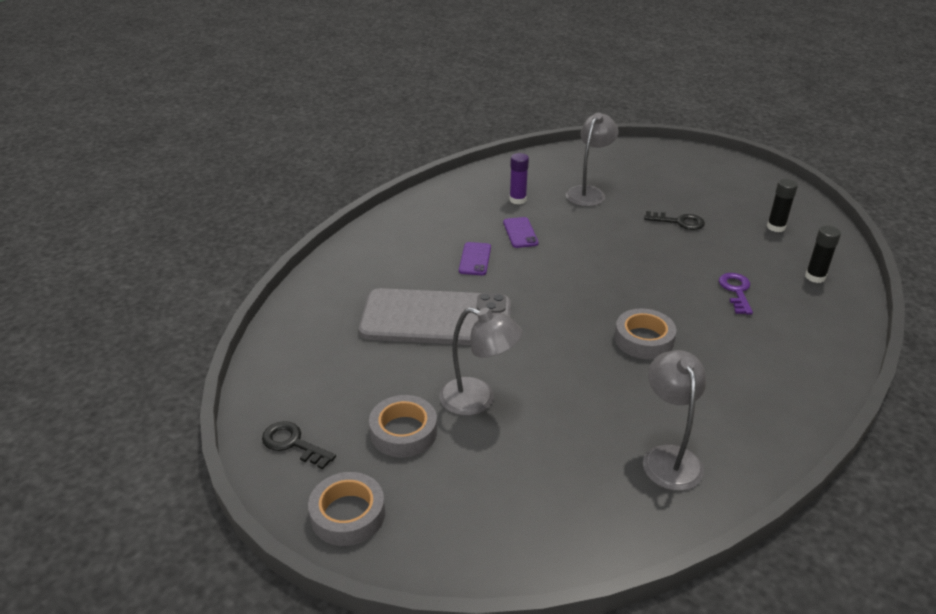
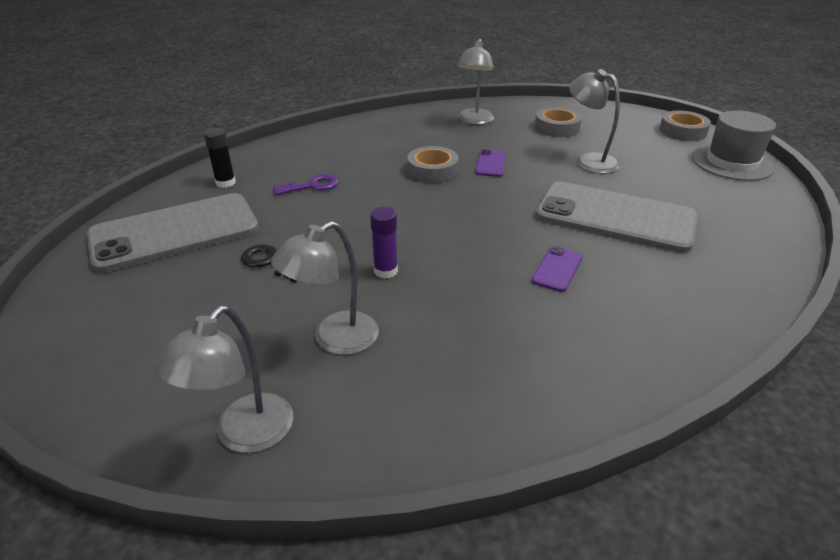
camera: 160 degrees left, 0 degrees up
(293, 444) = (732, 162): black key -> grey hat
(403, 432) = (648, 155): grey tape -> grey tape (557, 127)
(517, 200) = (454, 352): purple glue stick -> purple glue stick (385, 271)
(520, 233) = (482, 292): purple phone -> purple phone (490, 164)
(590, 156) = (244, 435): none -> grey lamp
(736, 291) = (311, 186): purple key -> purple key turned 135 degrees counterclockwise
(776, 227) = (175, 232): black glue stick -> grey phone

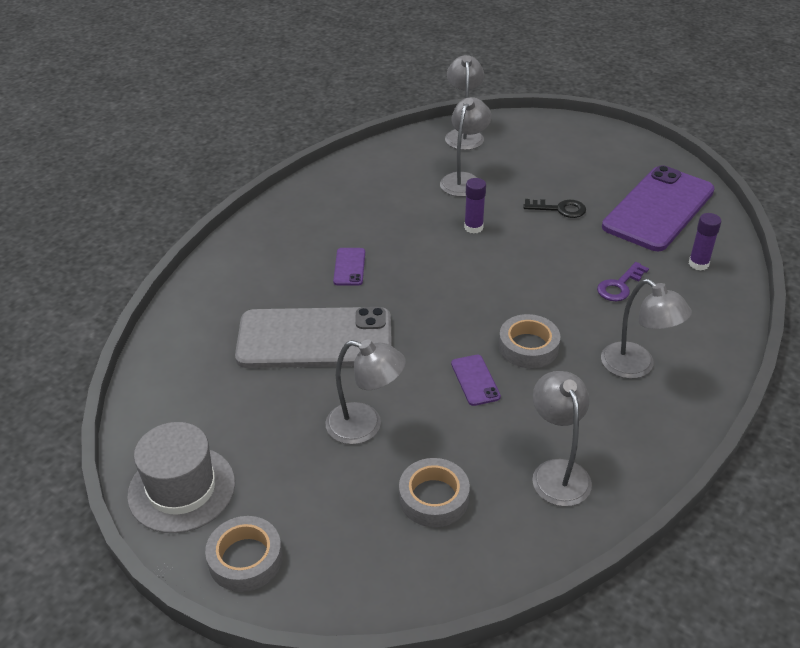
camera: 155 degrees right, 5 degrees up
(175, 232) = (659, 209): grey phone -> purple phone
(225, 183) = (698, 264): black glue stick -> purple glue stick
(369, 144) = (636, 367): none -> grey lamp

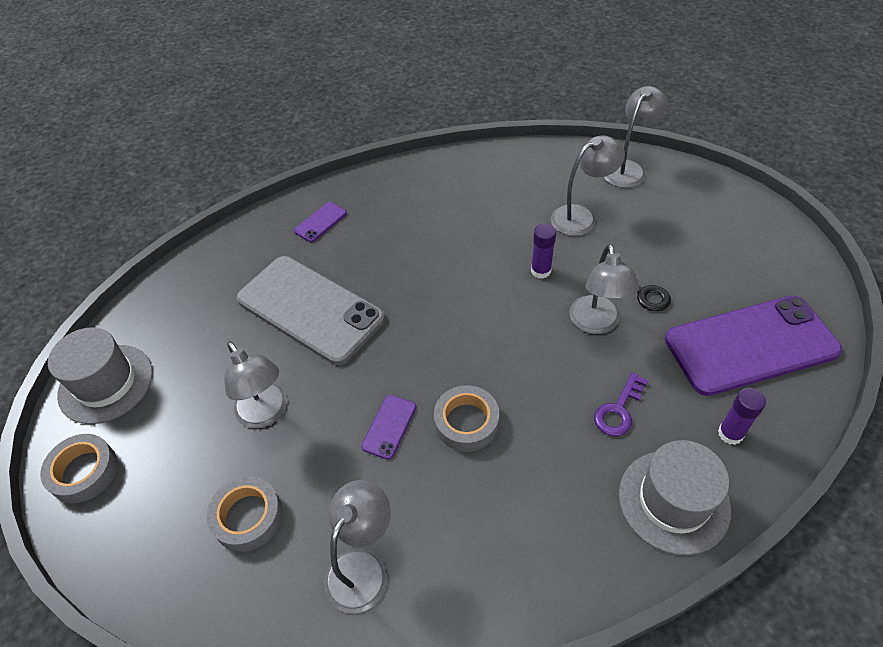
camera: 40 degrees right, 10 degrees up
(349, 267) = (400, 256): purple phone -> purple phone (320, 222)
(620, 285) = (619, 409): purple key -> purple key turned 45 degrees counterclockwise
(636, 367) = (544, 509): grey lamp -> grey lamp (596, 324)
(706, 318) = (673, 501): none -> grey hat

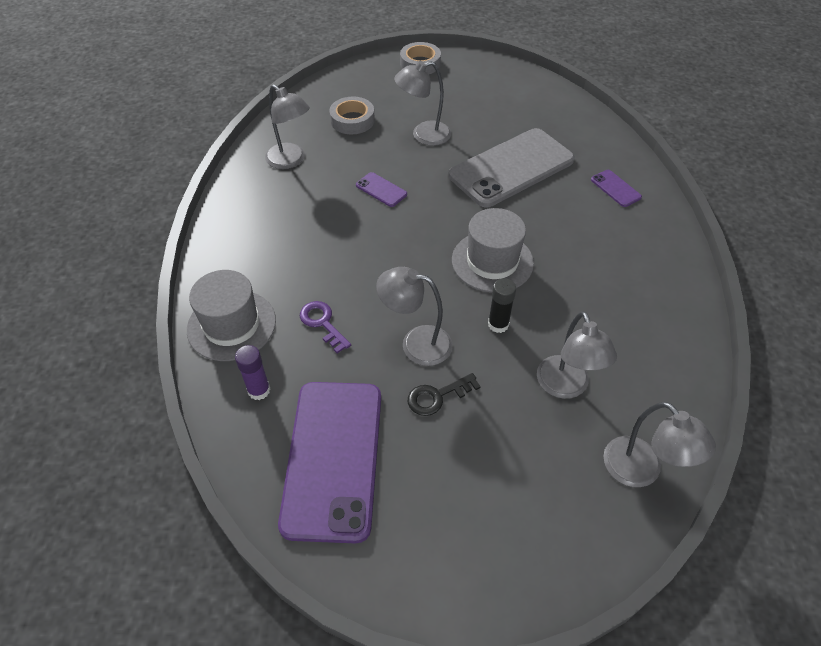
camera: 105 degrees right, 0 degrees up
(106, 383) = (484, 72): grey hat -> grey hat (492, 261)
(466, 422) = (362, 230): grey tape -> none
(541, 271) = (498, 324): purple glue stick -> black glue stick

